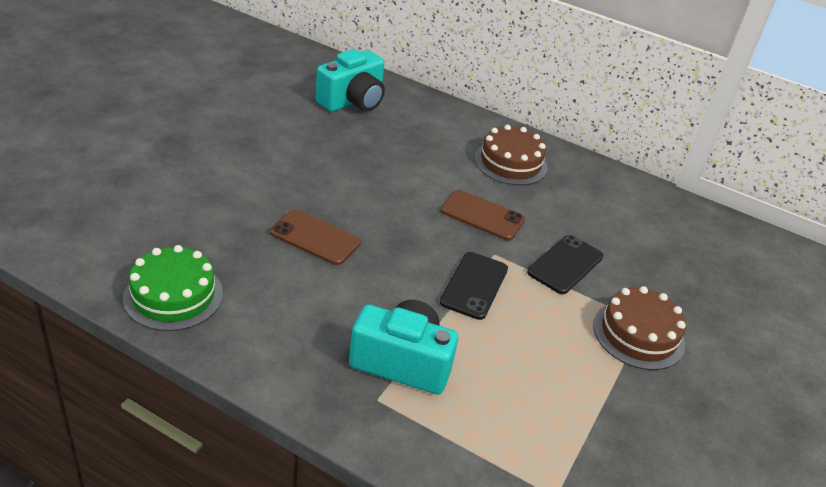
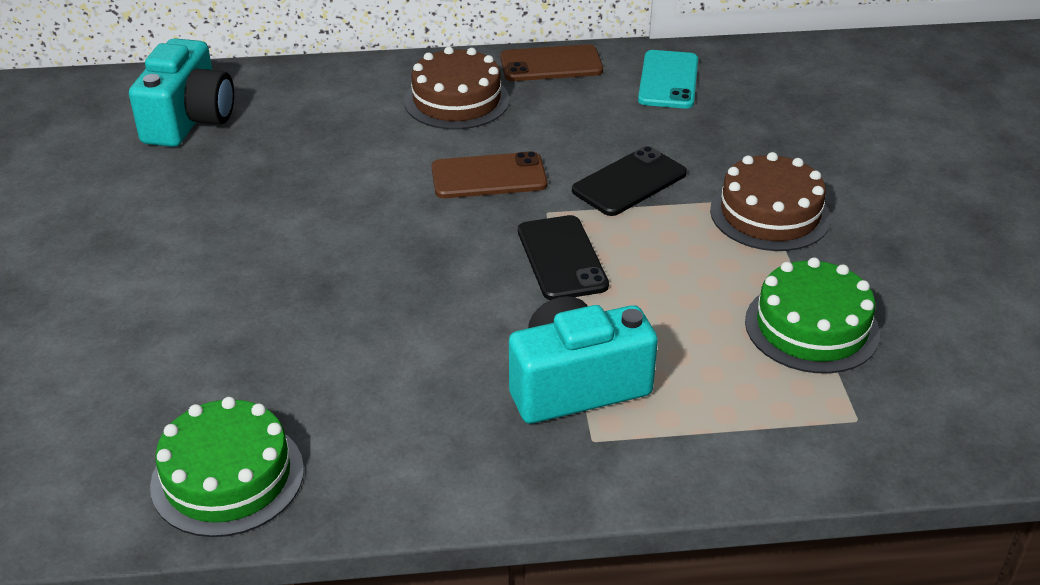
camera: 30 degrees left, 0 degrees up
(315, 237) = (326, 307): brown phone -> brown phone (551, 64)
(565, 264) = (629, 182): black phone -> black phone turned 45 degrees clockwise
(588, 420) = (811, 327): none -> green cake
(659, 217) = (668, 80): none -> turquoise phone

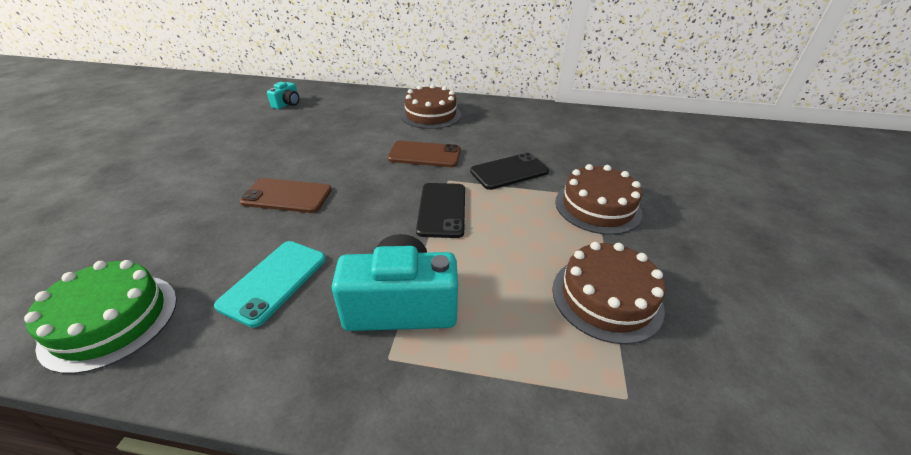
camera: 15 degrees right, 0 degrees up
(189, 120) = (287, 104): turquoise camera -> turquoise camera, size x0.50
(551, 64) = (493, 105): brown phone -> brown phone (287, 196)
(668, 80) = (557, 122): turquoise phone -> turquoise phone (274, 281)
(811, 327) = (606, 297): green cake -> brown cake

